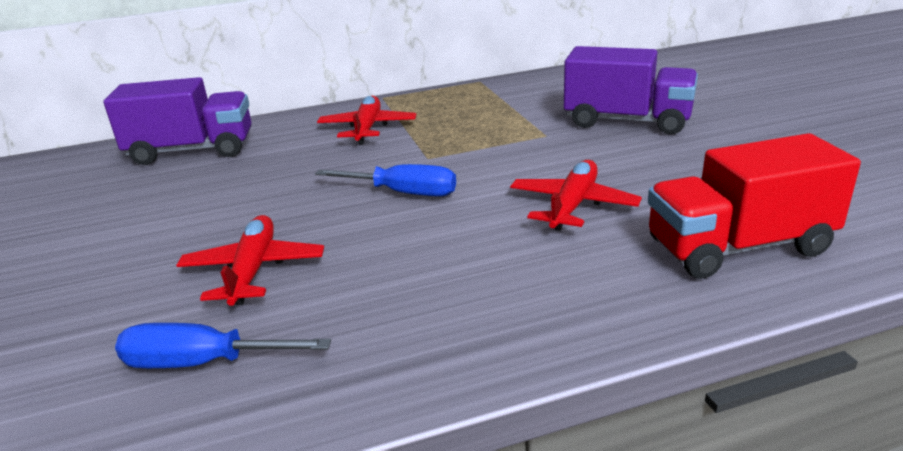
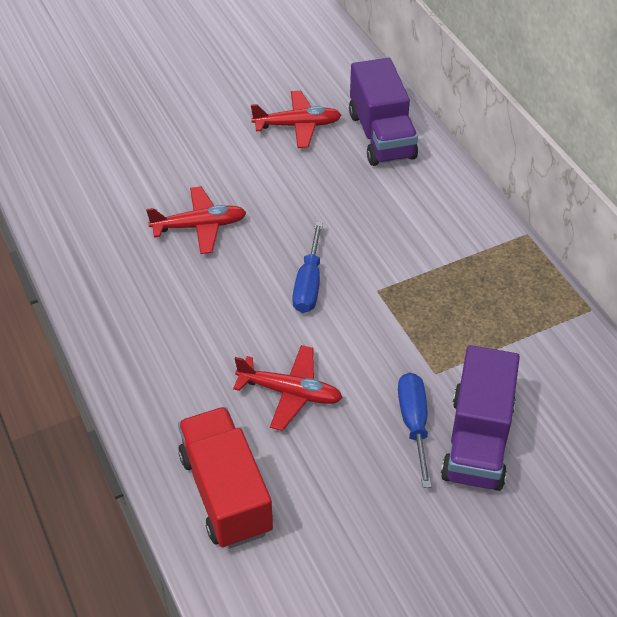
camera: 80 degrees right, 20 degrees up
(203, 363) = (111, 232): blue screwdriver -> blue screwdriver (414, 424)
(367, 128) = (440, 238): red plane -> red plane (298, 125)

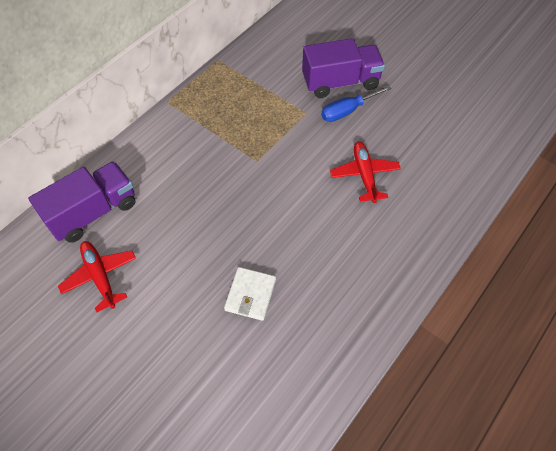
camera: 115 degrees left, 10 degrees up
(200, 226) = (250, 295): red plane -> white wallet
(226, 493) = (451, 177): red truck -> none
(309, 283) = (271, 200): blue screwdriver -> none

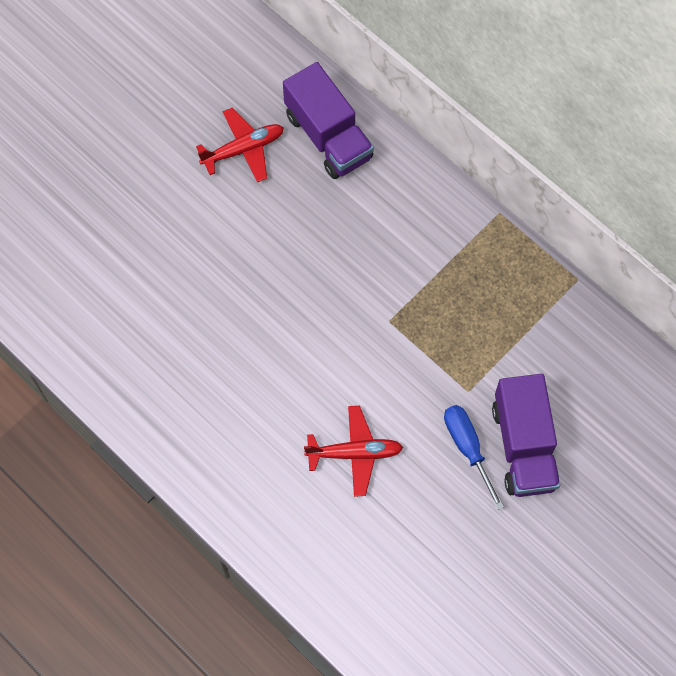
camera: 95 degrees right, 10 degrees up
(250, 295) = (202, 302): white wallet -> none

